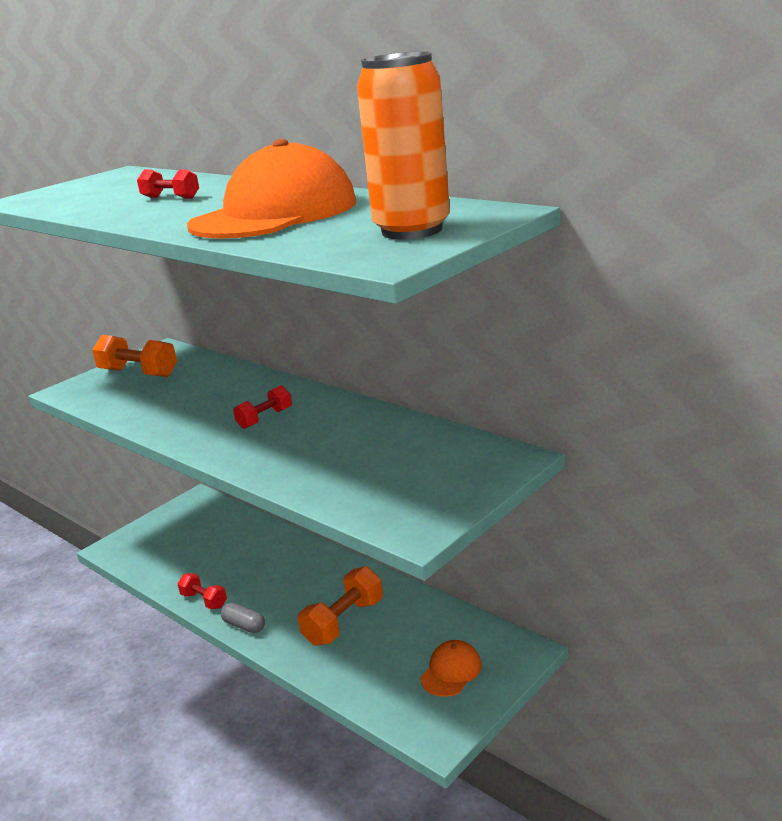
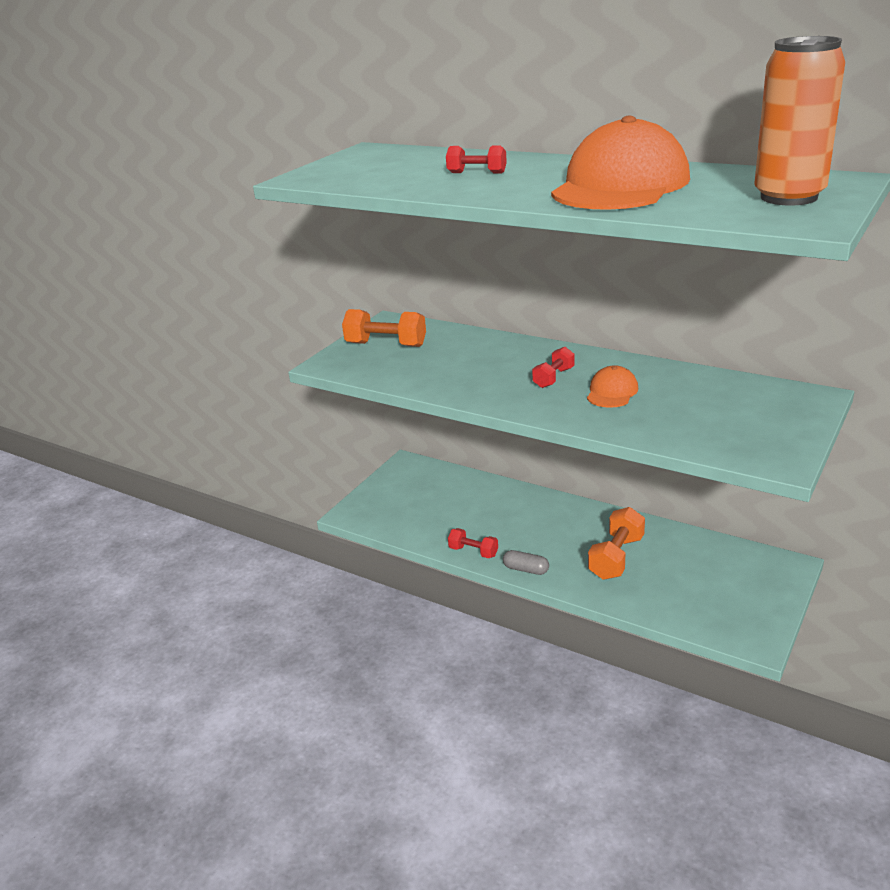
camera: 10 degrees left, 5 degrees up
(451, 671) = (736, 588): orange cap -> orange cap (612, 392)

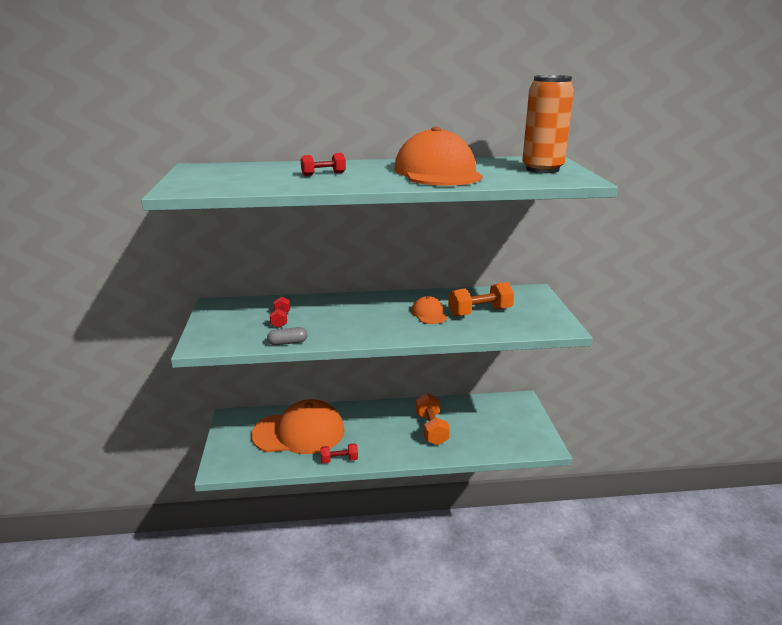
camera: 40 degrees left, 5 degrees down
(386, 344) = (233, 320): orange dumbbell -> orange dumbbell (480, 312)
(459, 505) = (299, 432): none -> orange cap
(526, 569) = (385, 458): grey capsule -> grey capsule (288, 343)
(553, 378) = (383, 314): red dumbbell -> red dumbbell (280, 320)

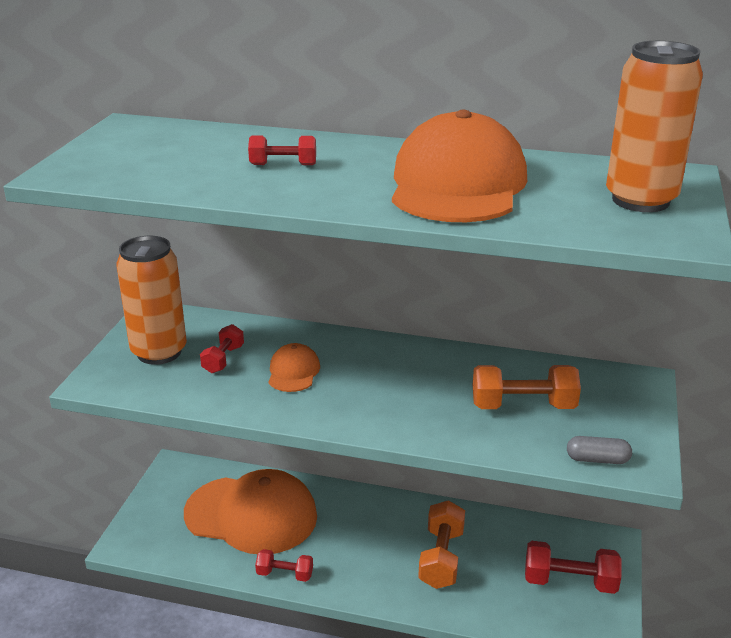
camera: 20 degrees right, 5 degrees up
(233, 323) = (159, 352): none -> orange can
(288, 343) = (208, 403): grey capsule -> grey capsule (597, 459)
(429, 314) = (441, 393): orange cap -> orange cap (293, 372)
(510, 424) = (569, 581): none -> red dumbbell

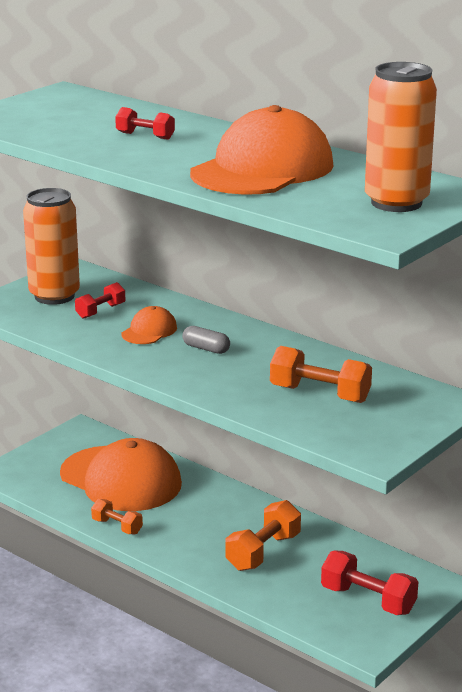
camera: 25 degrees right, 5 degrees down
(285, 574) = (117, 526): red dumbbell -> orange dumbbell
(597, 459) = (342, 441): grey capsule -> grey capsule (206, 348)

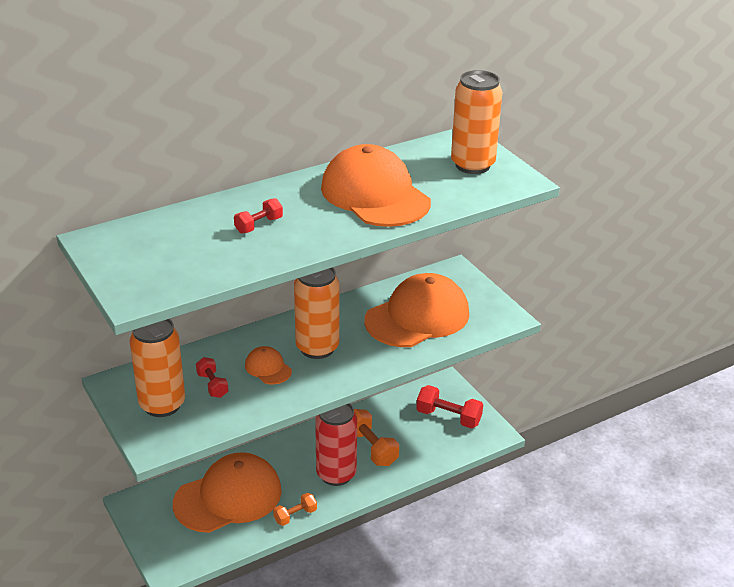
camera: 70 degrees left, 10 degrees up
(201, 538) = (336, 474): none -> red can
(206, 348) = (317, 348): grey capsule -> orange can
(320, 394) = (417, 317): orange dumbbell -> orange cap
(368, 600) = (448, 417): red dumbbell -> red dumbbell turned 60 degrees clockwise

